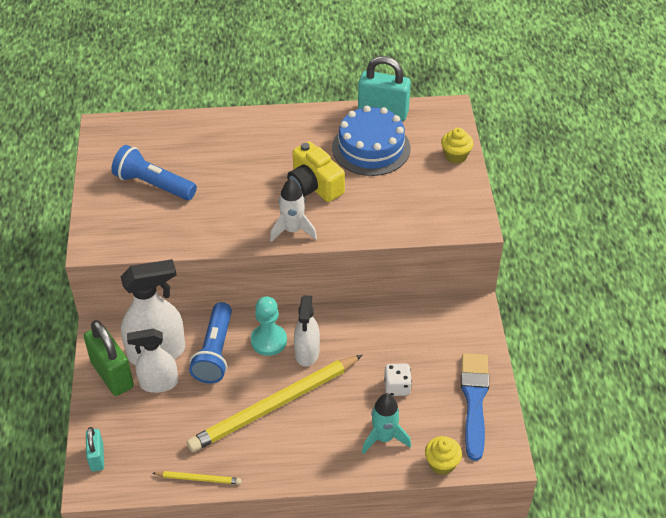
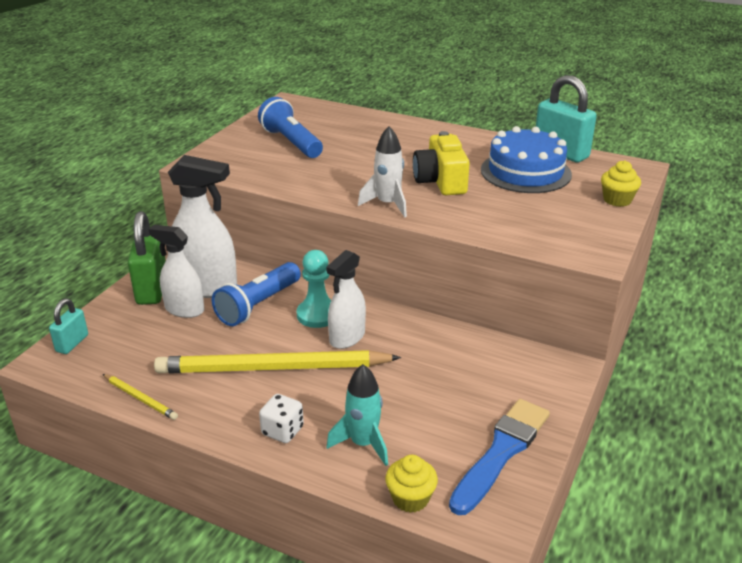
camera: 30 degrees right, 15 degrees down
(397, 387) = (418, 403): white dice -> white dice (282, 431)

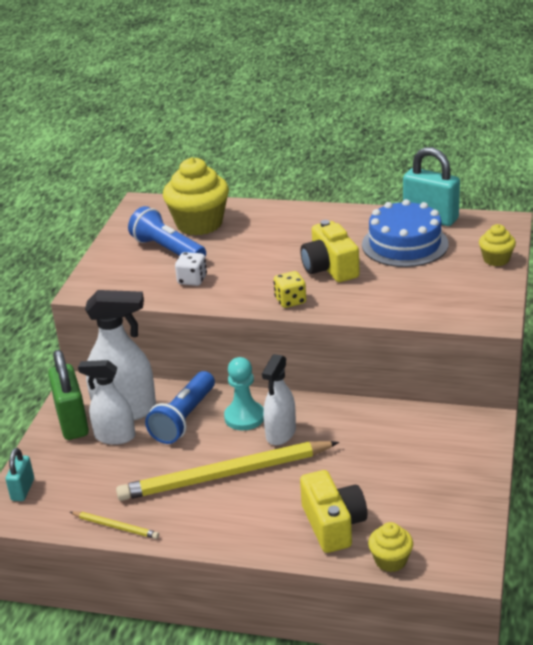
camera: 10 degrees left, 0 degrees up
(282, 431) = (258, 528): white dice -> white dice (192, 280)
(332, 125) = (199, 224): none -> yellow cupcake
(363, 444) = (333, 524): turquoise rocket -> yellow camera
(387, 204) = (290, 301): white rocket -> yellow dice
(501, 452) = (453, 507): blue brush -> none

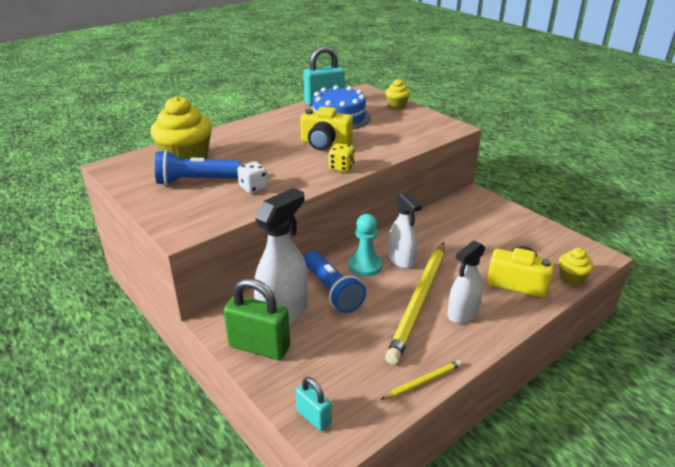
camera: 55 degrees left, 0 degrees up
(114, 436) = (309, 332): white spray bottle -> white spray bottle (462, 313)

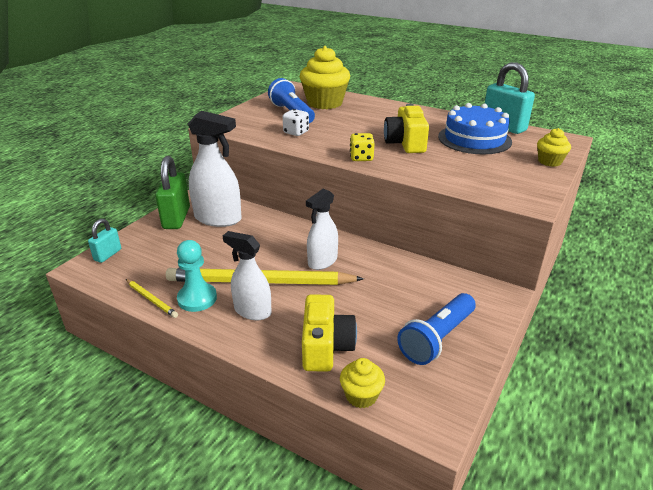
camera: 70 degrees right, 0 degrees up
(332, 291) = (255, 234): blue flashlight -> blue flashlight (437, 339)
(365, 266) = (301, 243): turquoise pawn -> turquoise pawn (197, 299)

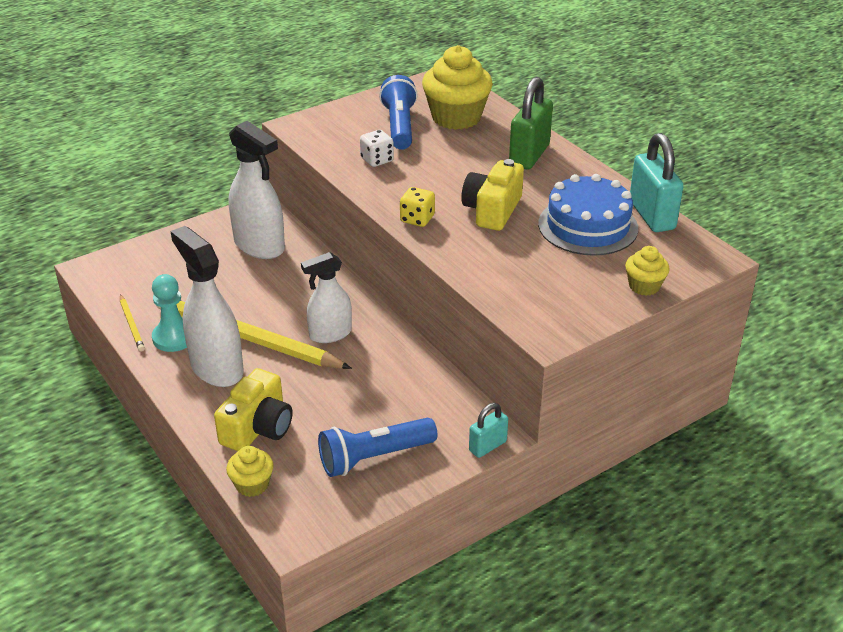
camera: 25 degrees right, 5 degrees up
(108, 255) = (121, 260): turquoise padlock -> turquoise padlock (487, 446)
(176, 218) = (216, 232): green padlock -> green padlock (529, 155)
(252, 311) = (216, 368): white spray bottle -> white spray bottle, size x1.54

